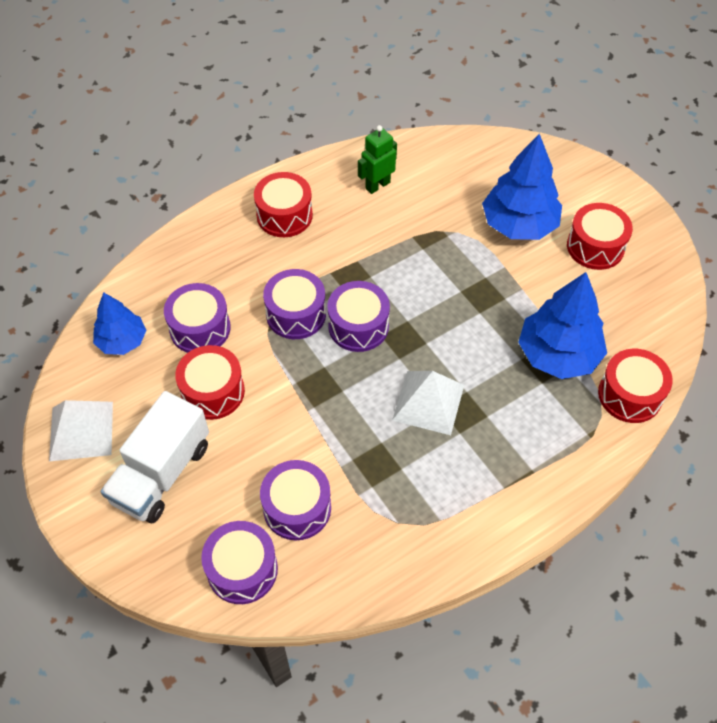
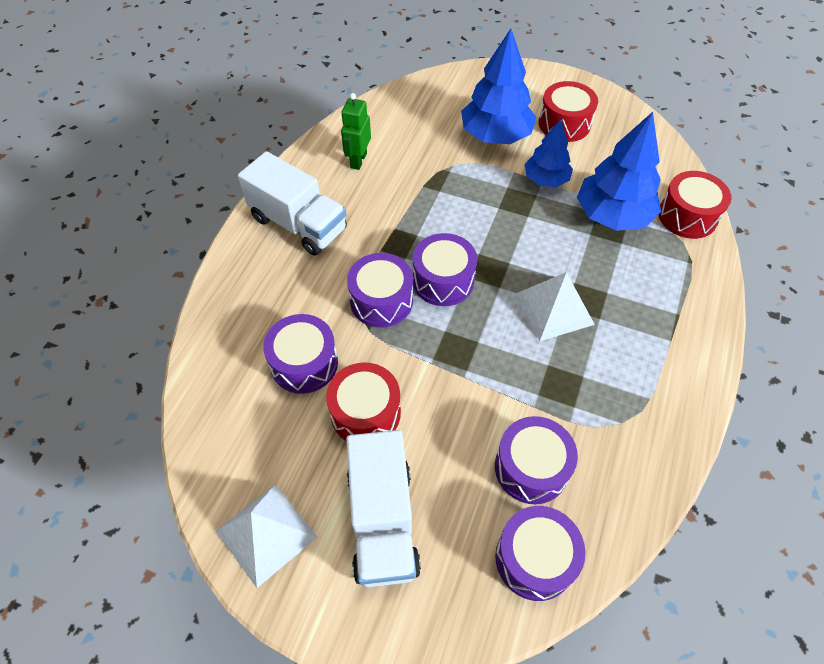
camera: 35 degrees left, 0 degrees up
(122, 341) = (236, 420): blue tree -> blue tree (546, 179)
(284, 215) = (298, 224): red drum -> white truck

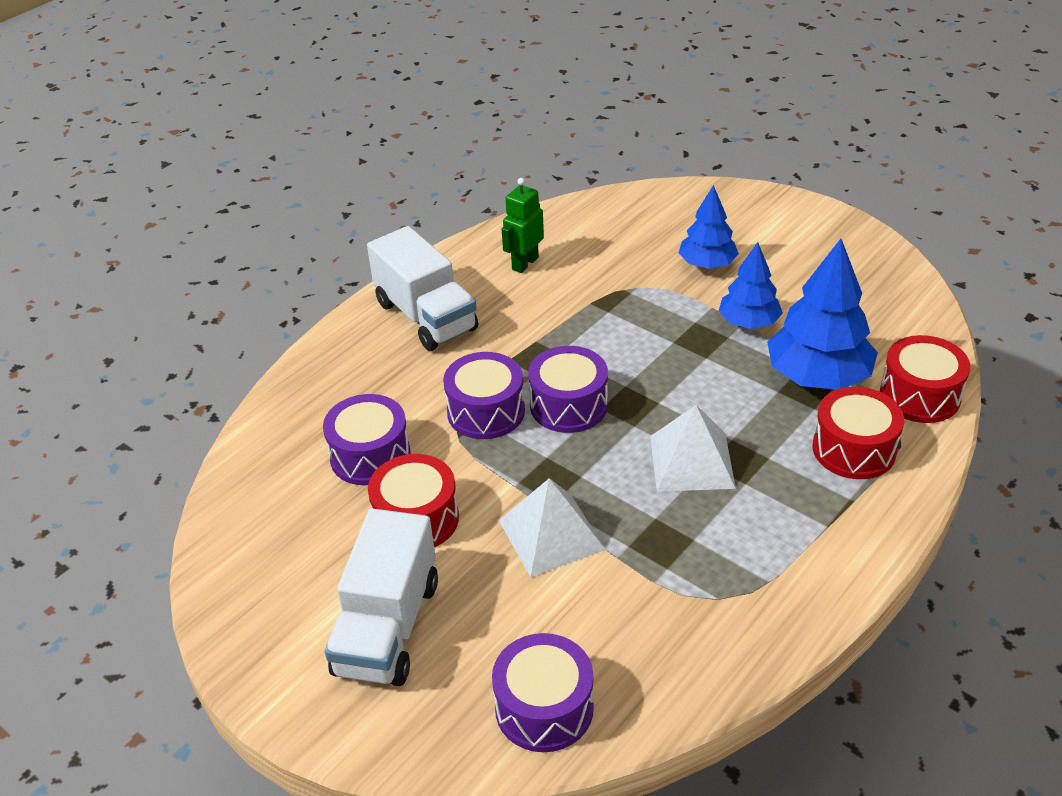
camera: 20 degrees right, 15 degrees down
(266, 534) = (257, 608): white pyramid -> white pyramid (551, 534)
(496, 135) = (707, 264): blue tree -> blue tree, size x0.62
(531, 468) = (583, 617): purple drum -> none
(564, 124) = (803, 265): red drum -> red drum (854, 449)

